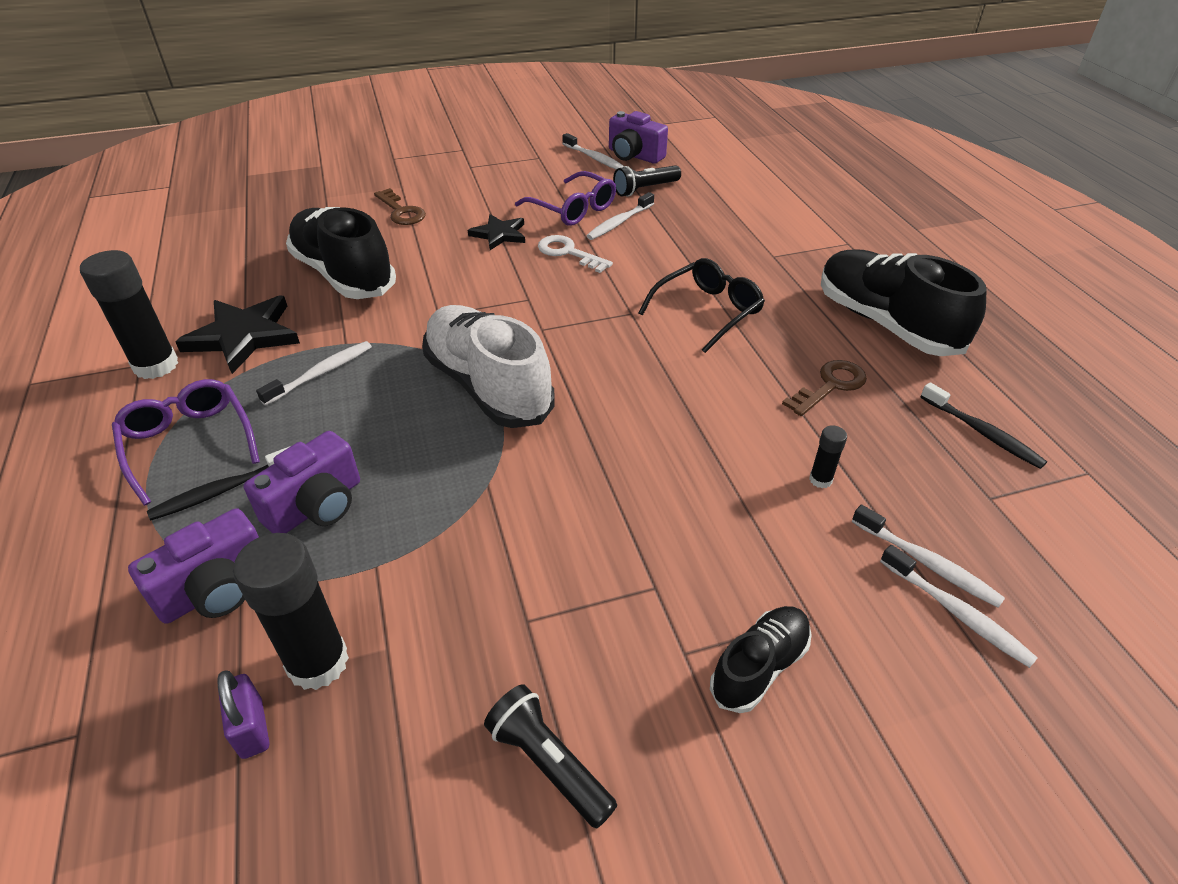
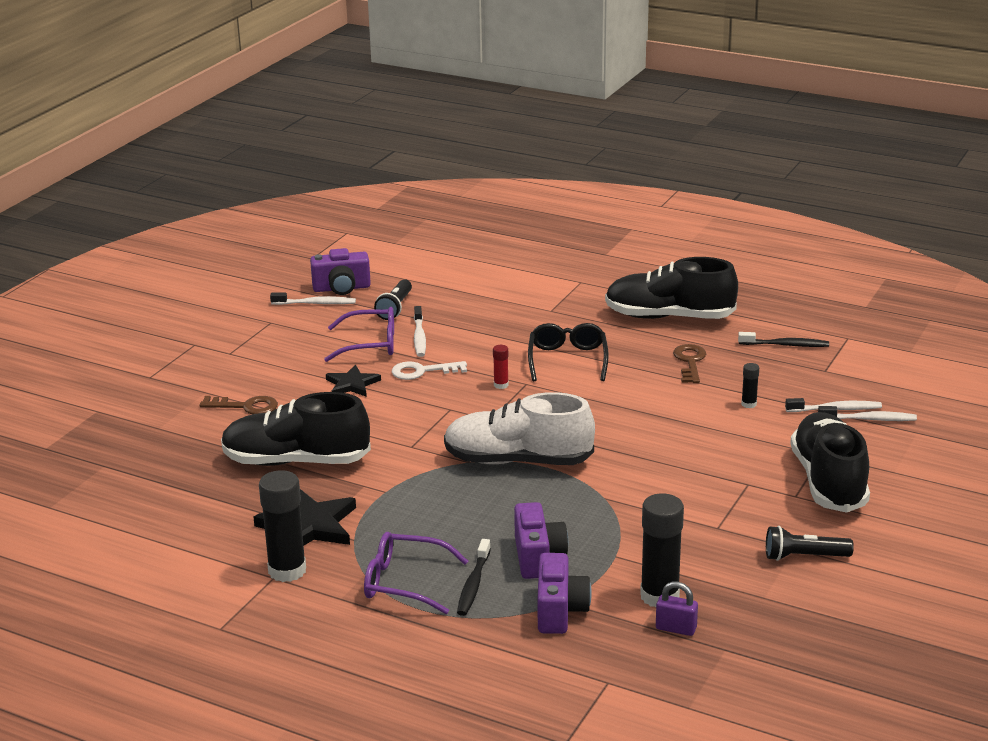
camera: 45 degrees left, 15 degrees down
(321, 373) = (406, 512): white toothbrush -> none
(607, 302) = (501, 385): none -> red glue stick
(759, 666) = (828, 481): black shoe -> black shoe, size x1.90

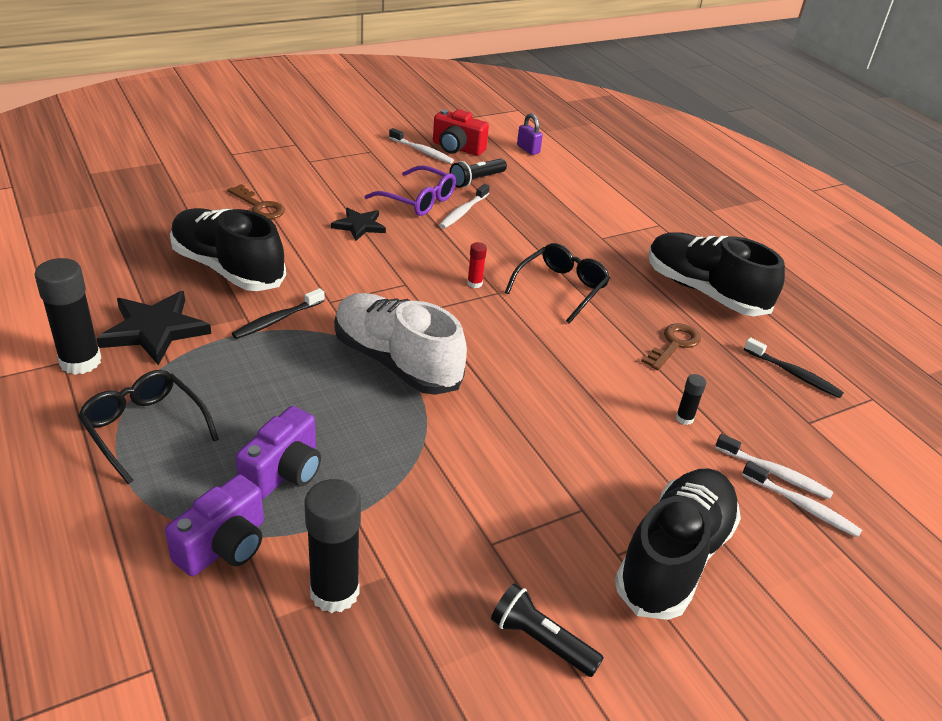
camera: 30 degrees right, 10 degrees up
(341, 288) = (457, 148): purple camera -> red camera
(404, 582) = (144, 428): purple glasses -> black glasses
(422, 371) = (427, 241): white key -> none
(473, 584) = (194, 466): black toothbrush -> black toothbrush (277, 320)
(676, 628) = (300, 646): purple padlock -> purple padlock (528, 149)

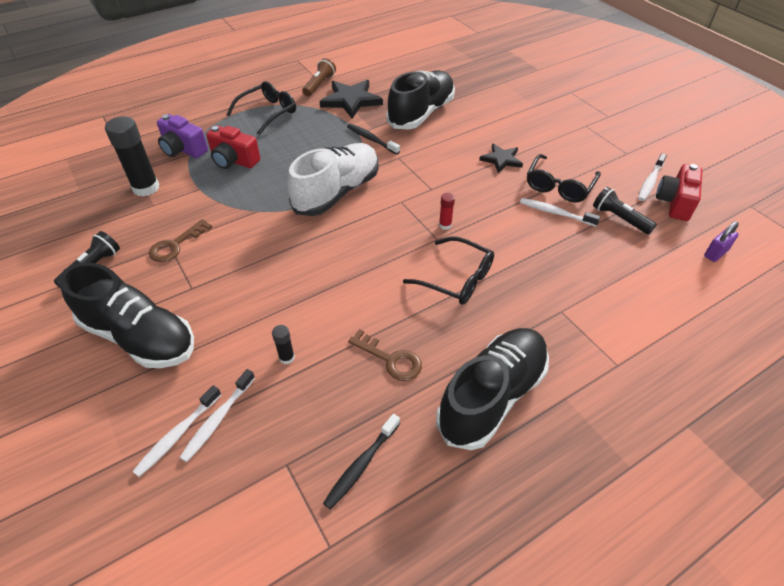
camera: 90 degrees right, 10 degrees up
(80, 361) = (319, 85): black glue stick -> brown flashlight
(259, 206) = (503, 114): brown key -> brown key (176, 245)
(284, 472) = (234, 160): purple camera -> red camera
(418, 200) = (559, 186): purple glasses -> black glasses

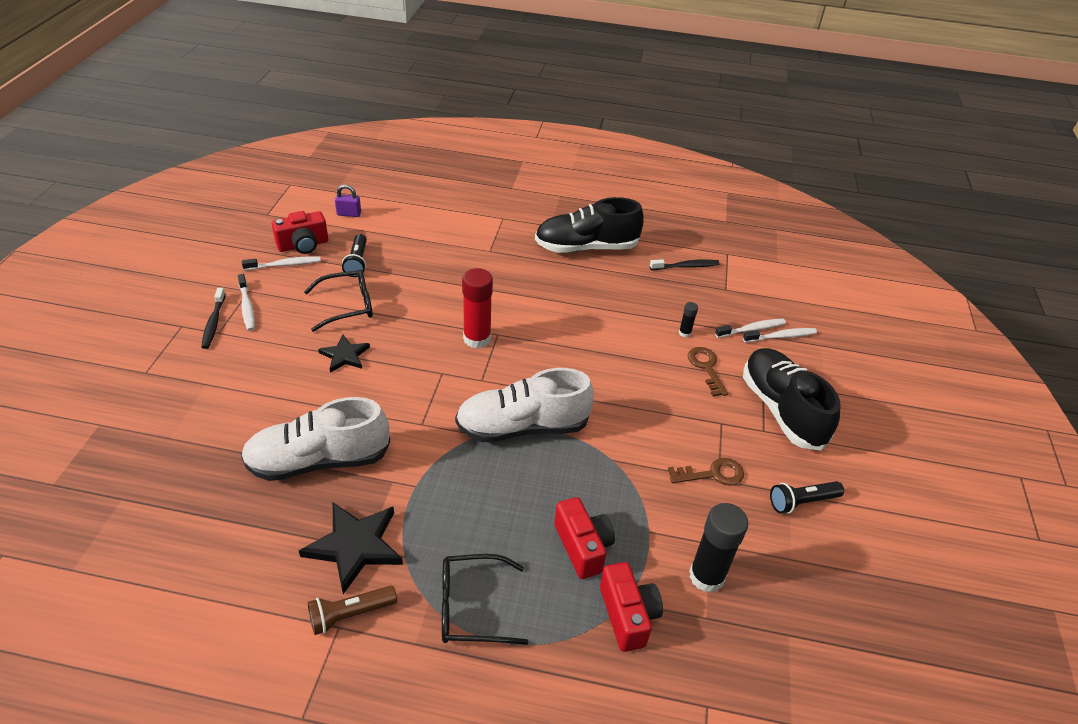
camera: 140 degrees left, 5 degrees down
(183, 149) = (628, 615): purple camera -> red camera
(371, 139) = (415, 465): black toothbrush -> black toothbrush (214, 323)
(391, 359) = (621, 293): brown key -> brown key (706, 368)
(421, 113) = (318, 461): black shoe -> white shoe
(445, 225) = (477, 339): red glue stick -> red glue stick, size x2.14
(457, 279) = (523, 303): black glasses -> none
(555, 213) = (388, 293): white toothbrush -> white toothbrush (247, 307)

